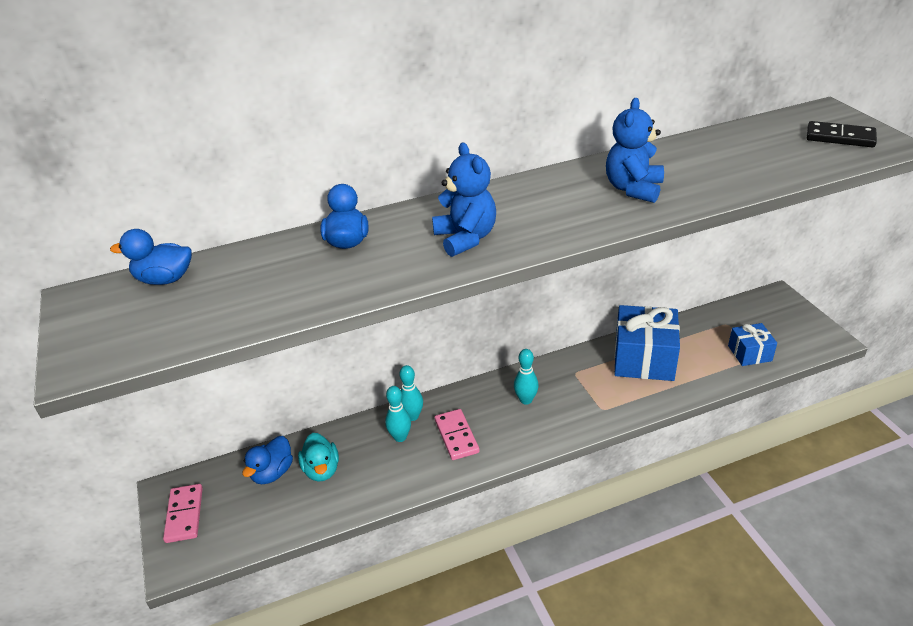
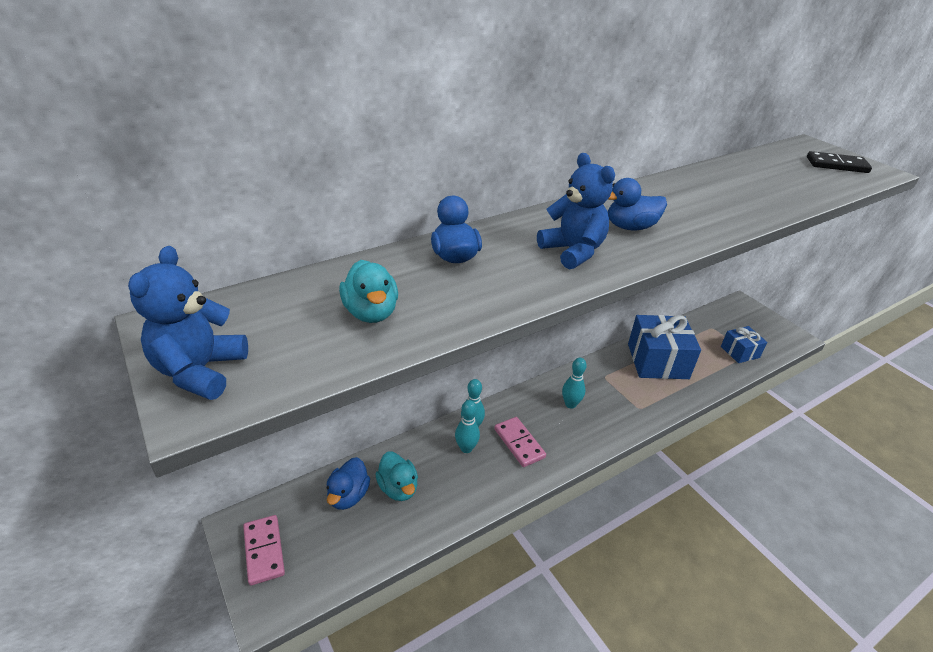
camera: 15 degrees left, 0 degrees up
(165, 279) = (267, 300): blue duck -> blue duck (630, 227)
(247, 293) = (371, 312): none -> turquoise duck
(633, 189) = (699, 206): blue teddy bear -> blue teddy bear (200, 371)

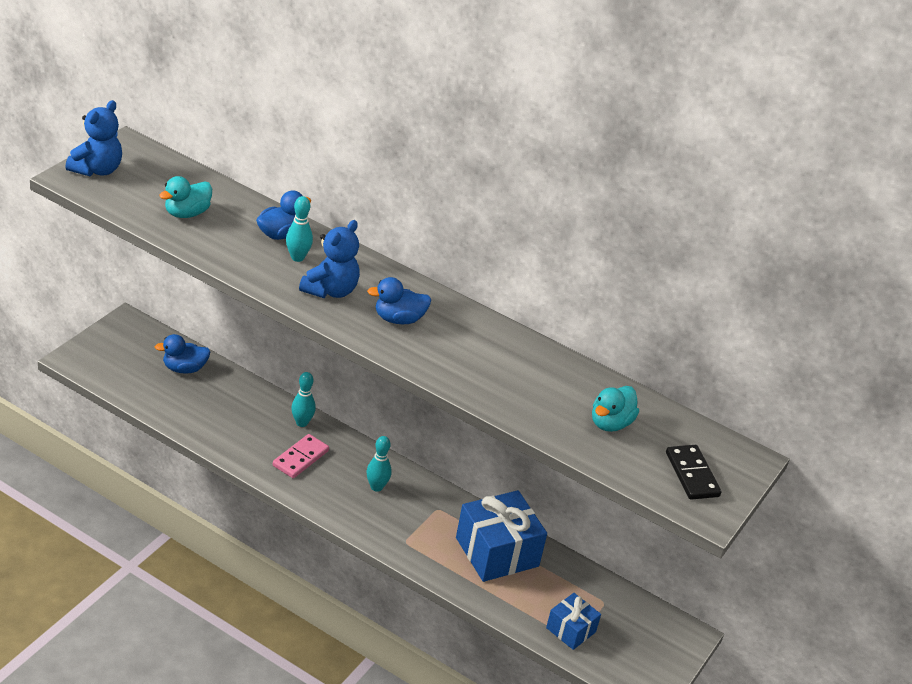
camera: 60 degrees right, 0 degrees up
(200, 371) = (97, 170): blue teddy bear -> blue teddy bear turned 135 degrees clockwise
(264, 551) = (115, 342): pink domino -> none
(398, 488) = (207, 394): turquoise duck -> turquoise duck (610, 423)
(466, 448) = (273, 425): turquoise bowling pin -> turquoise bowling pin (297, 257)
(630, 227) = (398, 319): blue duck -> blue duck turned 60 degrees counterclockwise

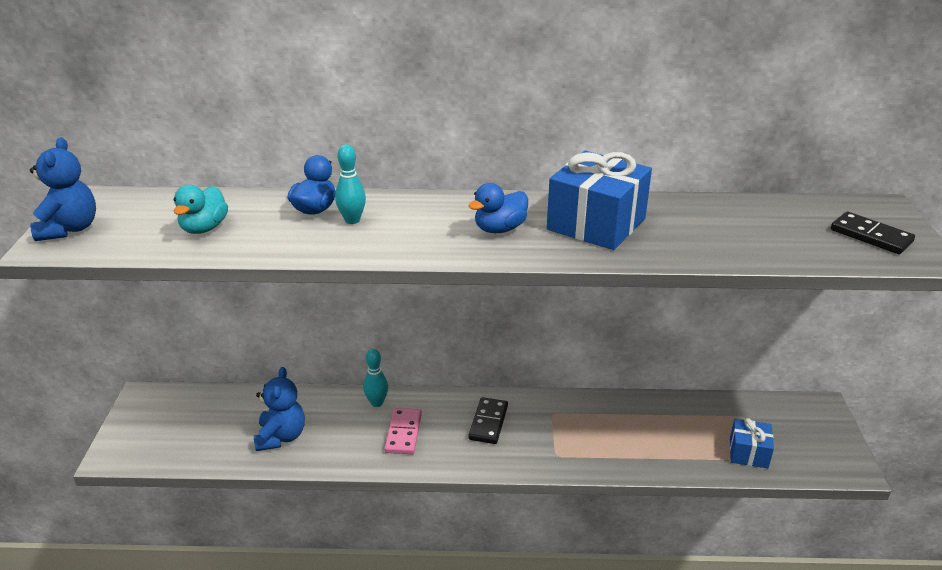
camera: 25 degrees left, 5 degrees down
(184, 368) = (231, 410): blue duck -> none
(330, 290) = (413, 233): blue teddy bear -> blue teddy bear (281, 437)
(376, 487) = (488, 422): turquoise bowling pin -> black domino
(497, 552) = (631, 422): blue gift -> blue gift (596, 224)
(610, 423) = (763, 228): turquoise duck -> none

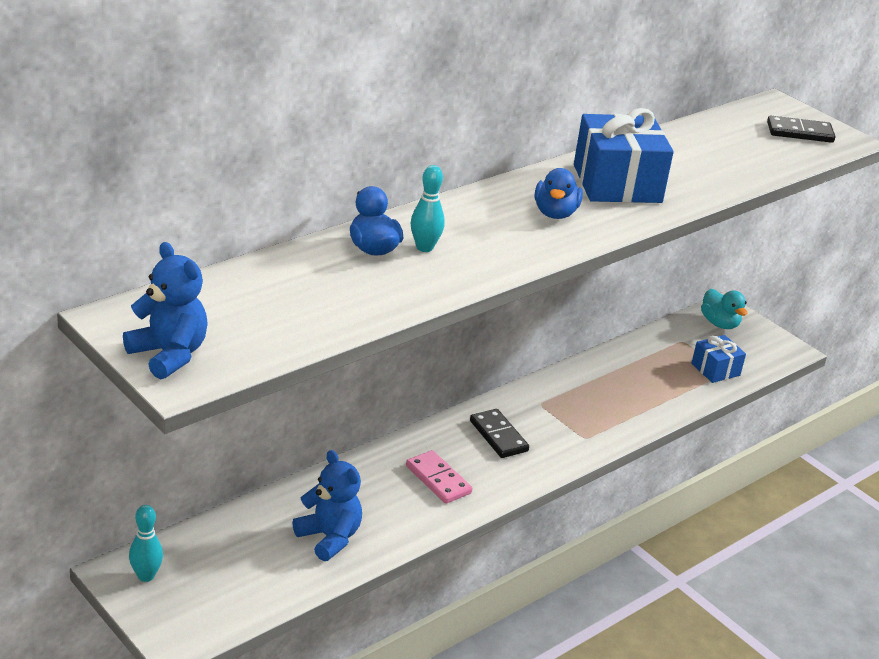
camera: 45 degrees left, 0 degrees up
(204, 228) = (305, 304): turquoise duck -> turquoise duck (719, 323)
(377, 403) = (377, 464): turquoise bowling pin -> turquoise bowling pin (146, 576)

